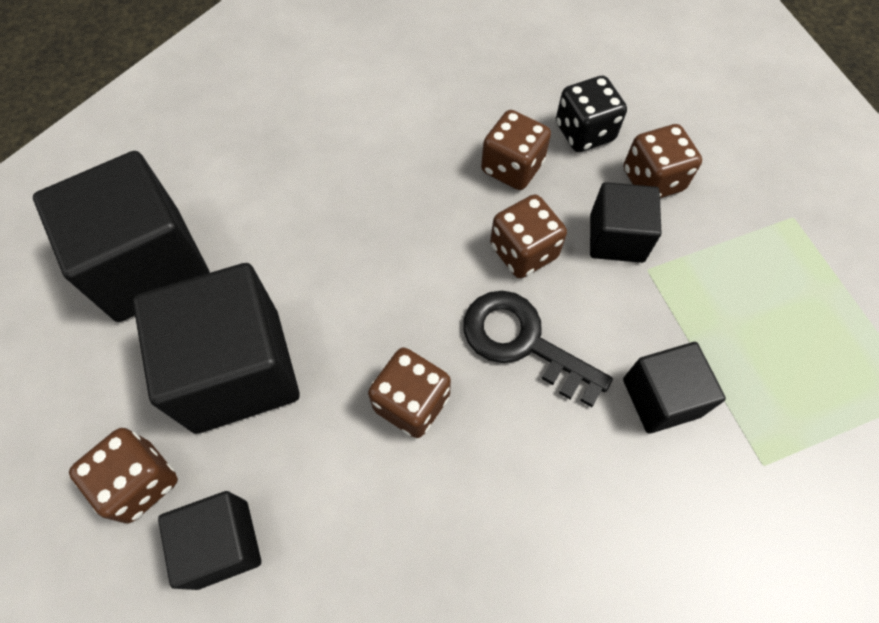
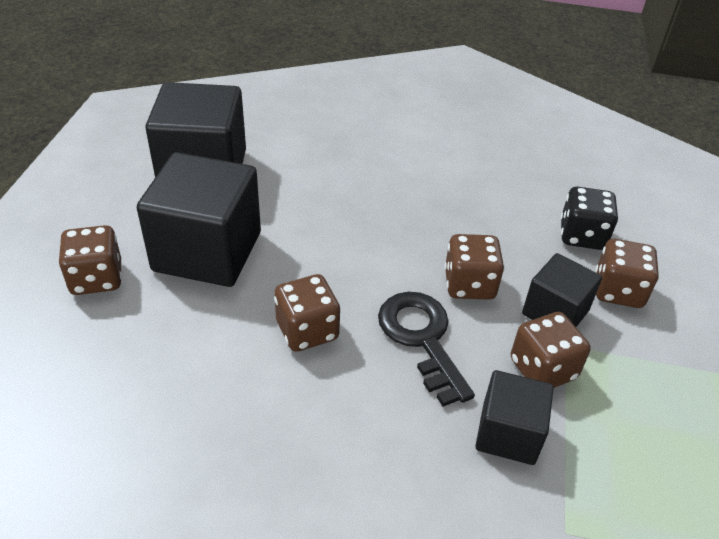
camera: 30 degrees right, 20 degrees down
(222, 544) = (114, 339): black cube -> none
(512, 167) = (503, 231): brown dice -> brown dice (542, 369)

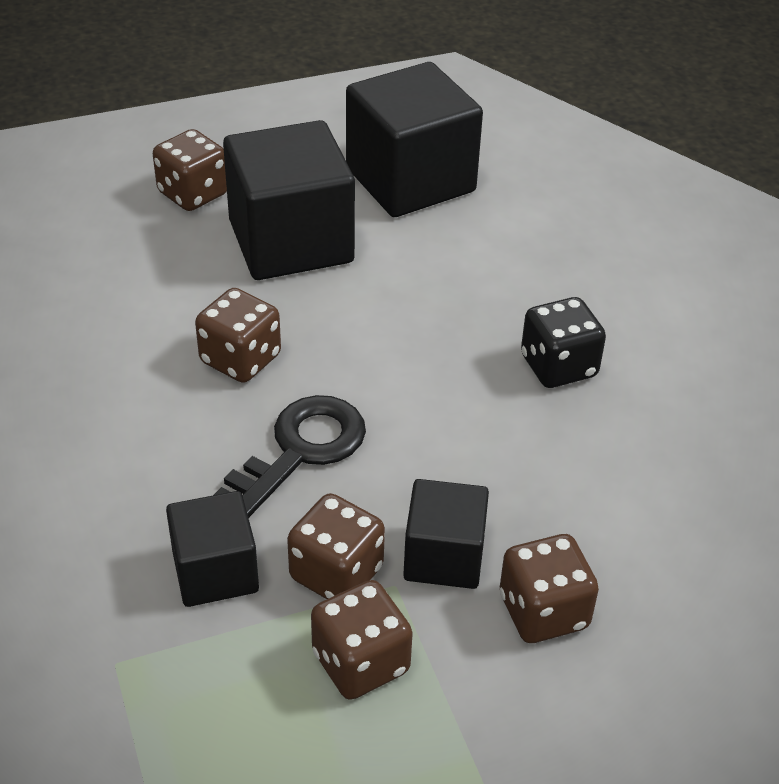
camera: 60 degrees right, 0 degrees up
(469, 284) = (423, 461): brown dice -> brown dice (360, 662)
(582, 236) = (623, 542): black dice -> black dice (558, 366)

